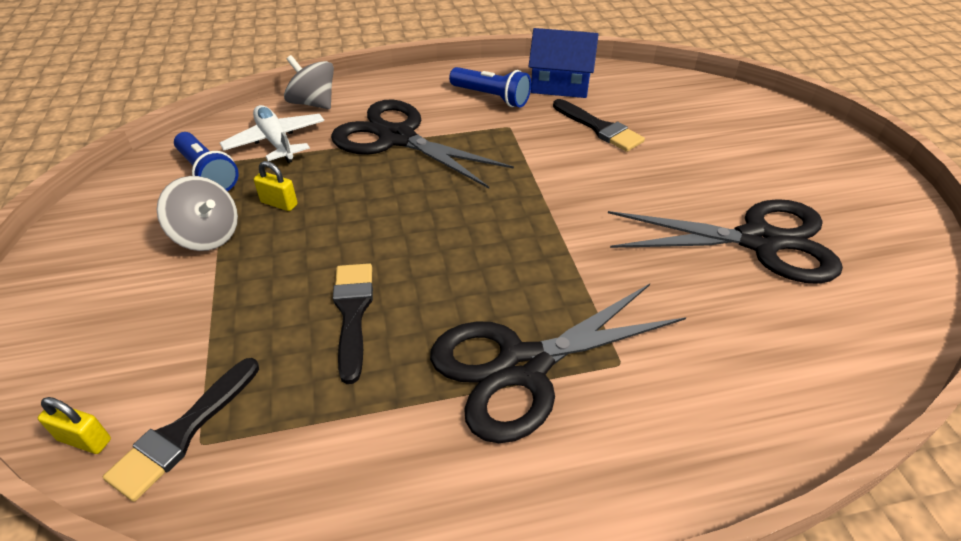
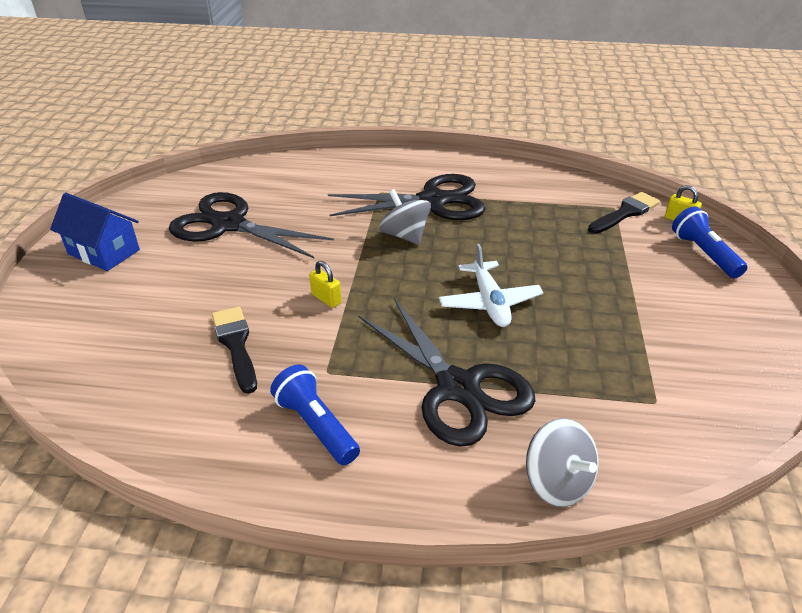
camera: 160 degrees left, 5 degrees down
(207, 235) = (649, 320): grey spinning top -> grey spinning top (405, 235)
(208, 174) = (672, 390): blue flashlight -> blue flashlight (703, 254)
(276, 142) = (602, 419): white plane -> white plane (489, 302)
(279, 203) = (588, 336): yellow padlock -> yellow padlock (326, 299)
(352, 313) = (528, 243): black brush -> none
(560, 85) = (215, 423): blue house -> blue house (104, 252)

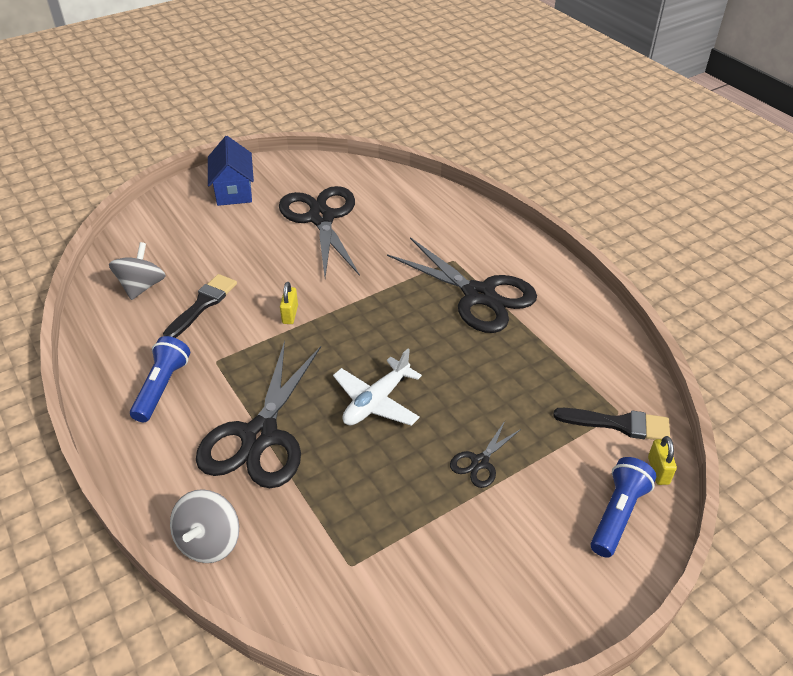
camera: 50 degrees right, 5 degrees up
(405, 235) = (411, 308): grey spinning top -> grey spinning top (142, 287)
(605, 285) = (480, 462): none -> black scissors

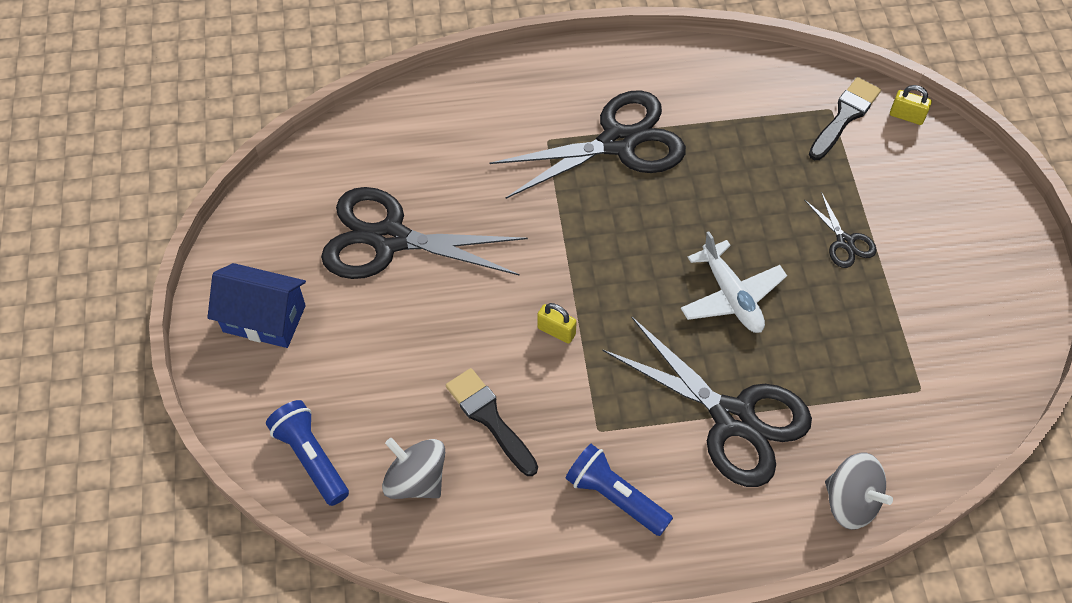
camera: 65 degrees left, 15 degrees up
(617, 514) = (939, 168): blue flashlight -> blue flashlight (311, 458)

